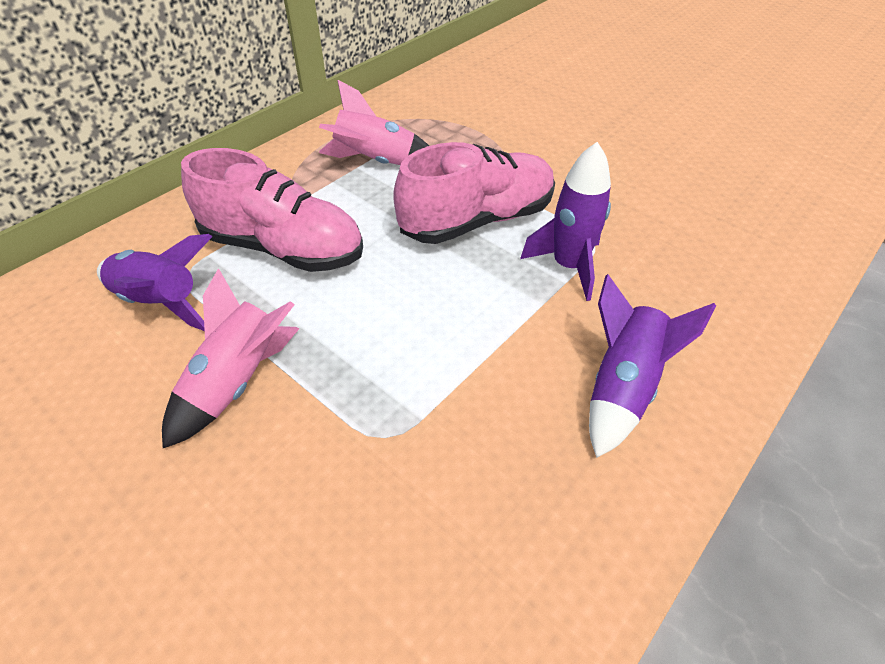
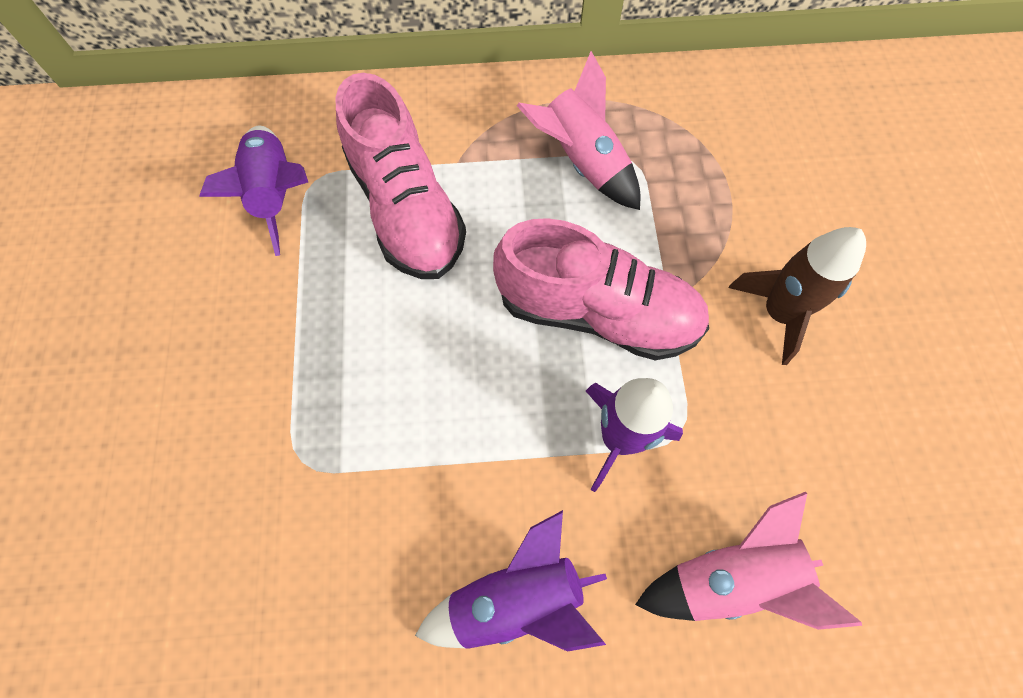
camera: 45 degrees right, 20 degrees up
(237, 382) = (257, 320): pink rocket -> pink rocket (730, 577)
(569, 162) = (778, 313): none -> brown rocket

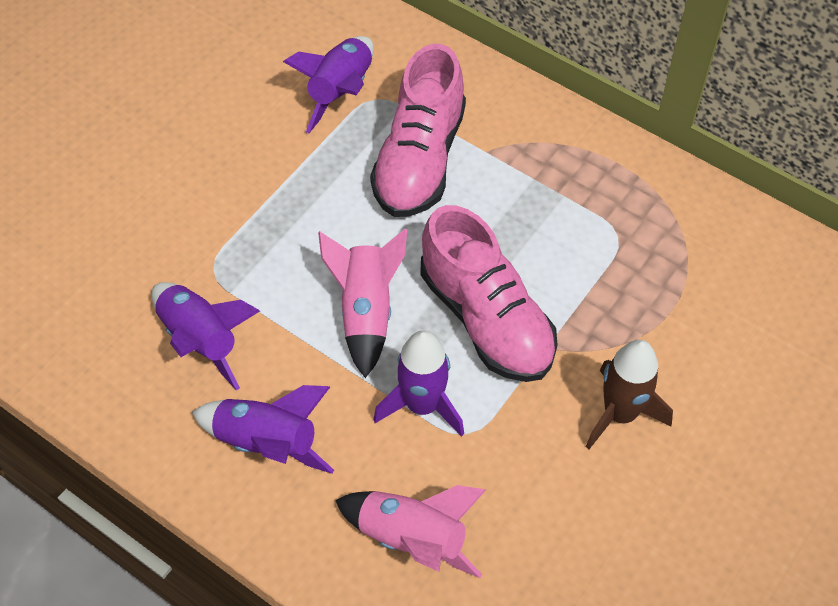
camera: 40 degrees right, 10 degrees down
(353, 545) = (201, 339): none -> purple rocket
(582, 162) = (578, 212): pink rocket -> pink rocket (366, 311)

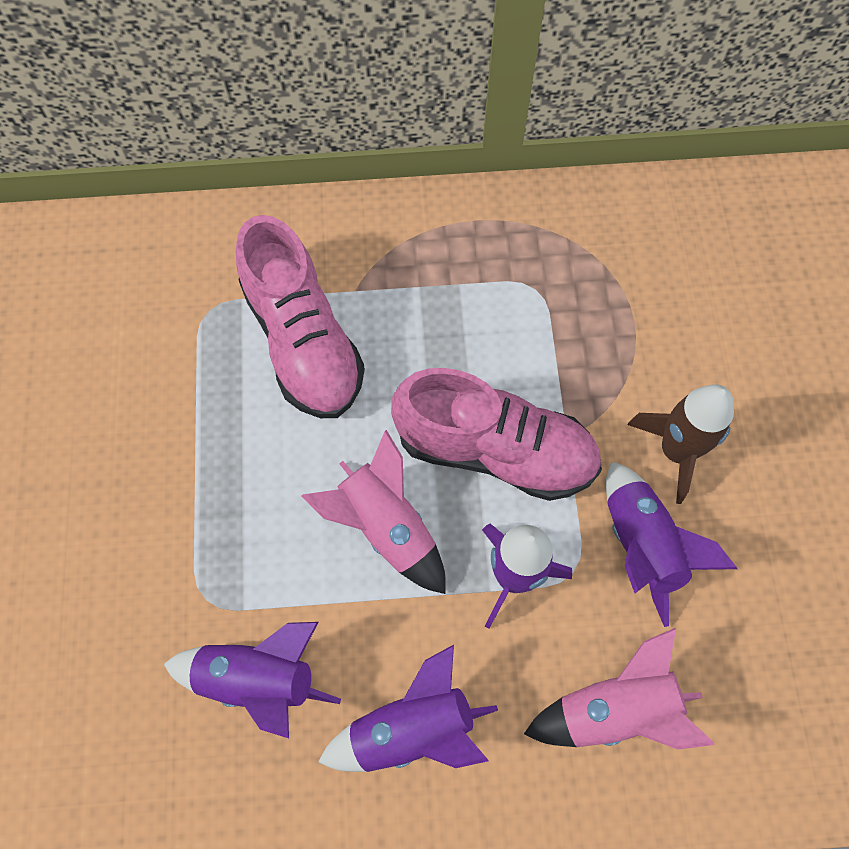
camera: 40 degrees left, 10 degrees up
(341, 91) = (169, 326): purple rocket -> purple rocket (641, 545)

